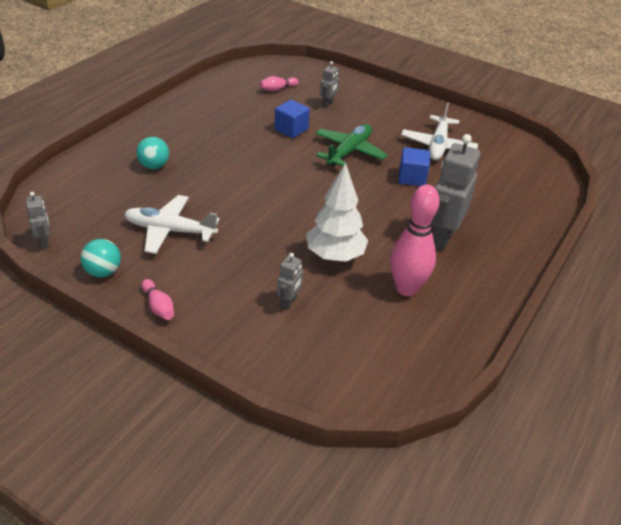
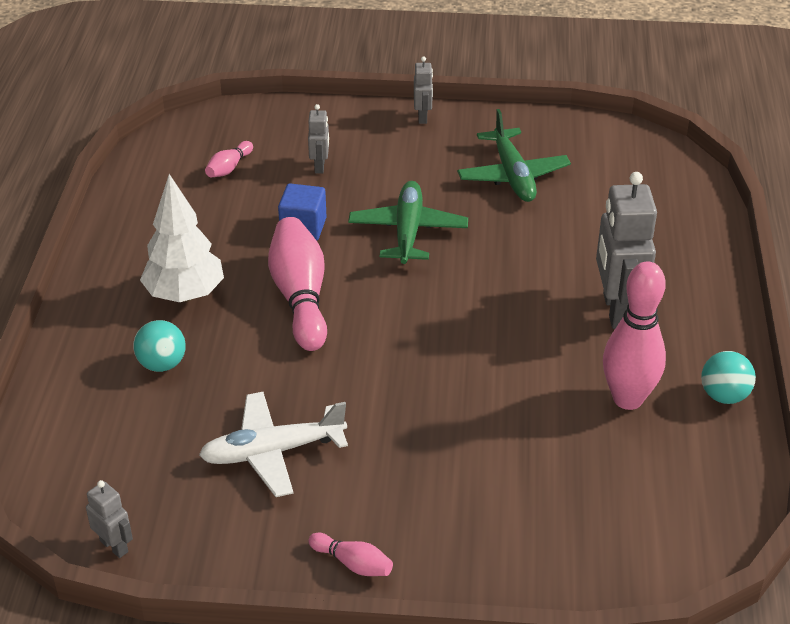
camera: 25 degrees left, 0 degrees up
(103, 272) = (237, 551): turquoise ball -> turquoise ball (724, 396)
(258, 162) = (300, 297): none -> pink bowling pin
(289, 302) = (507, 482): grey robot -> grey robot (423, 117)
(335, 256) = (511, 393): white tree -> white tree (185, 295)
(412, 178) = (517, 239): blue cube -> none
(438, 145) = (512, 176): white plane -> green plane

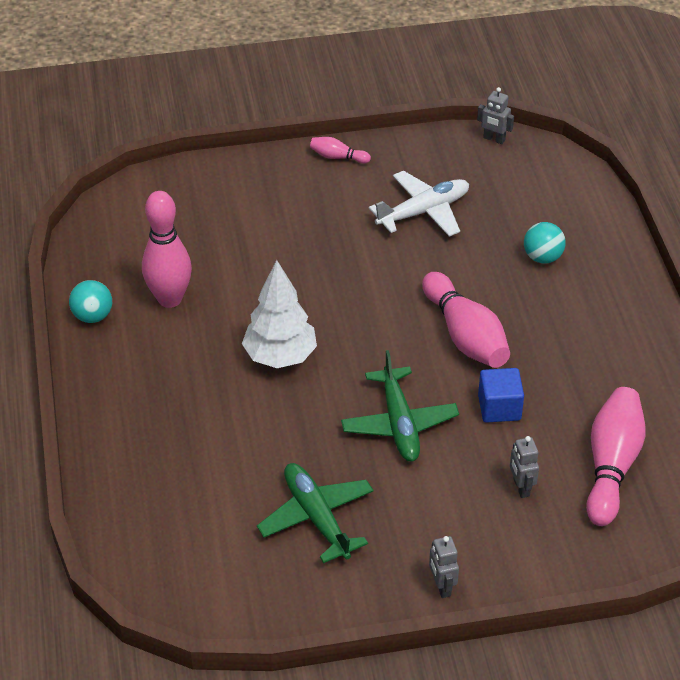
camera: 165 degrees right, 5 degrees up
(185, 295) = (563, 318): white tree -> white tree (280, 356)
(229, 168) = (611, 465): pink bowling pin -> pink bowling pin, size x2.10
(616, 310) = (188, 376): grey robot -> none

